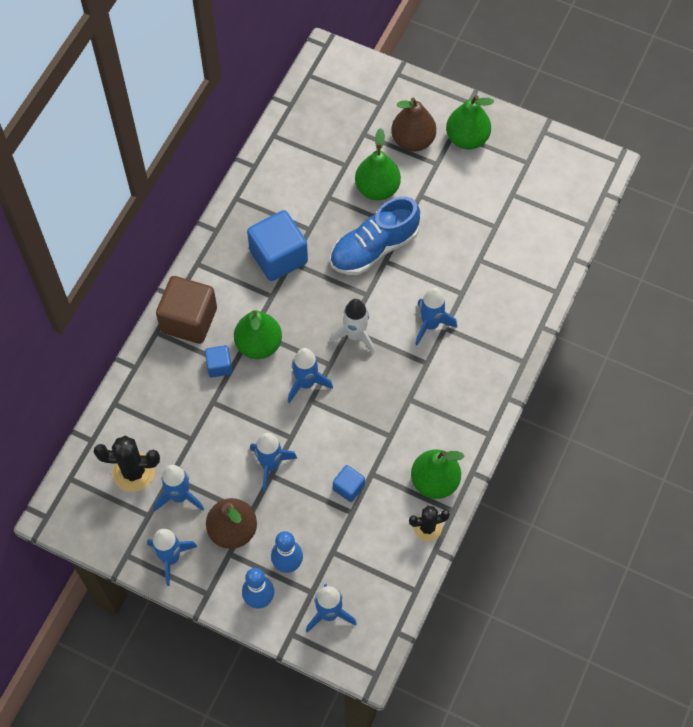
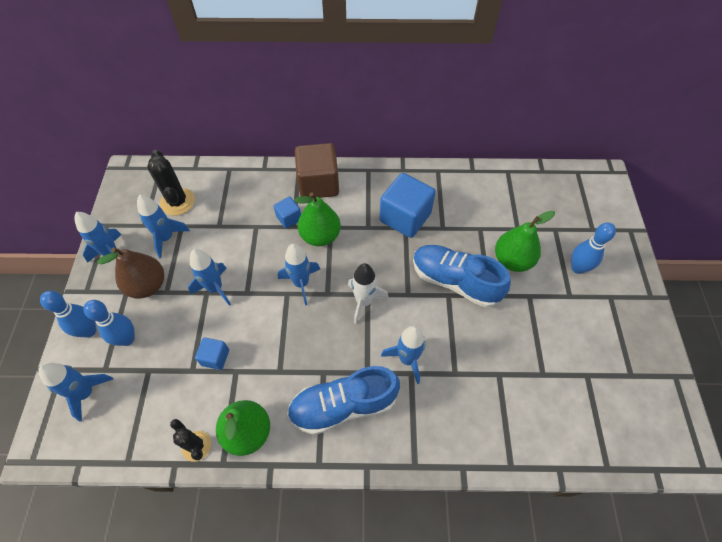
camera: 65 degrees right, 5 degrees down
(413, 140) = (577, 268): brown pear -> blue bowling pin
(447, 395) = (343, 405): none -> blue shoe
(467, 138) = (613, 310): green pear -> none

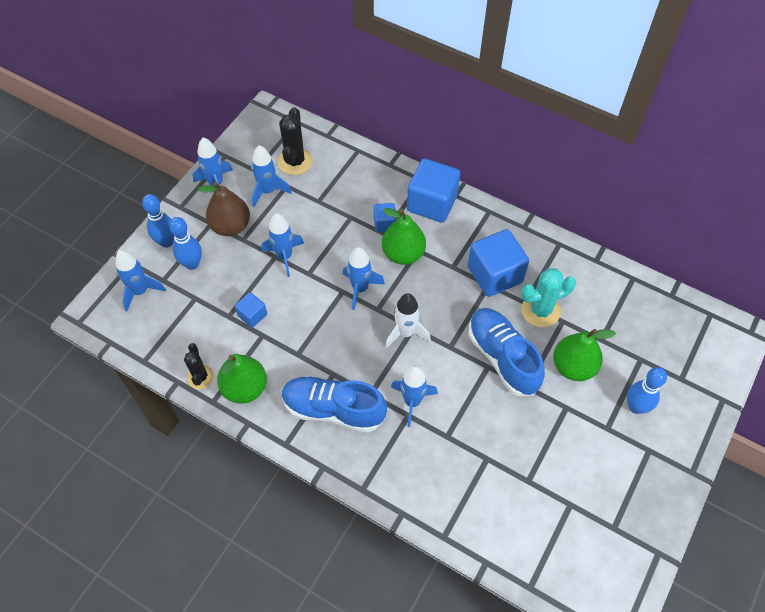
camera: 30 degrees right, 0 degrees up
(318, 184) = (432, 203): brown cube -> blue cube
(458, 228) = (540, 310): none -> turquoise cactus

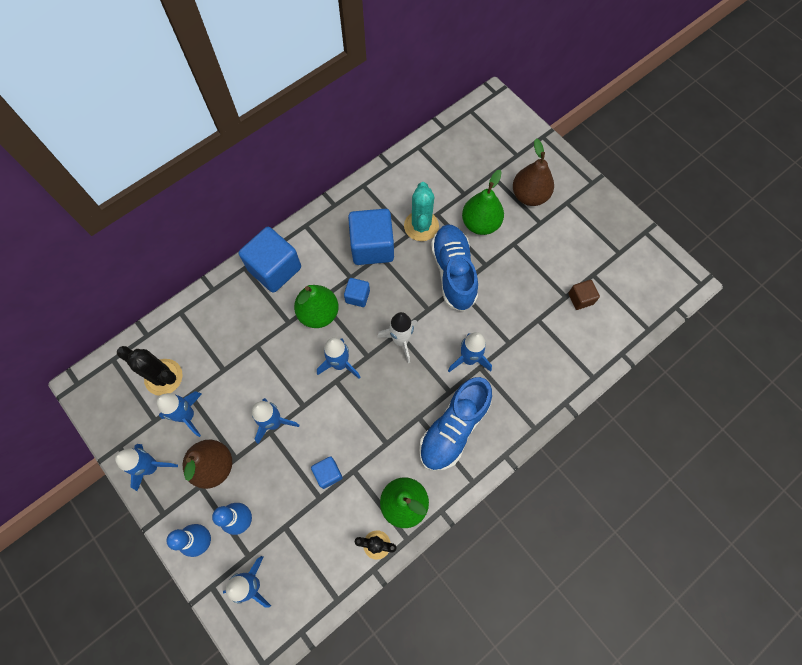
camera: 70 degrees left, 10 degrees up
(384, 223) = (278, 318): blue cube -> blue cube (357, 296)
(502, 357) = (453, 272): blue shoe -> blue shoe turned 90 degrees clockwise
(533, 498) = (580, 299): none -> brown cube
(635, 407) = (529, 195): blue bowling pin -> brown pear

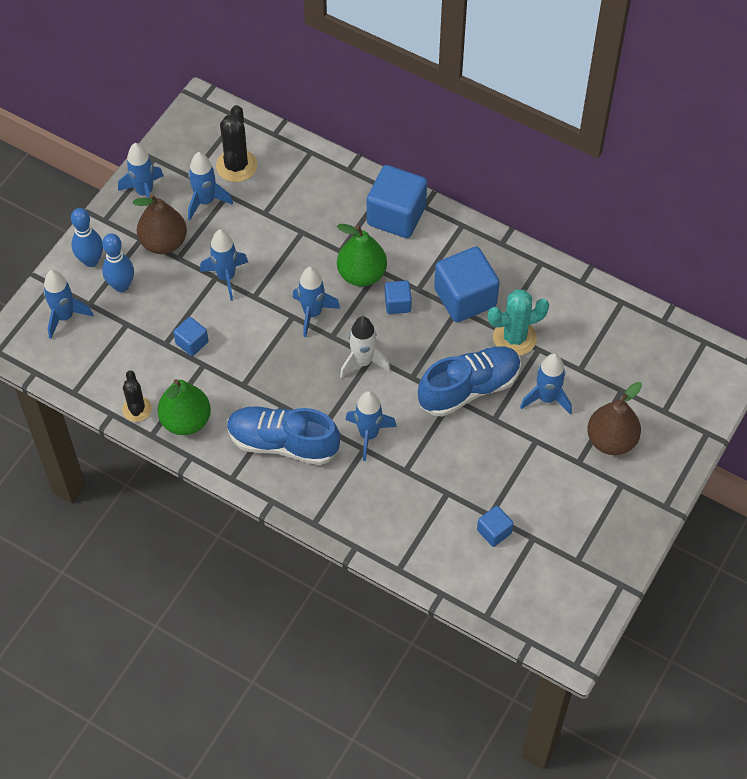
camera: 70 degrees right, 10 degrees down
(480, 223) = (546, 398): green pear -> blue rocket
(580, 299) = (494, 531): brown cube -> blue cube

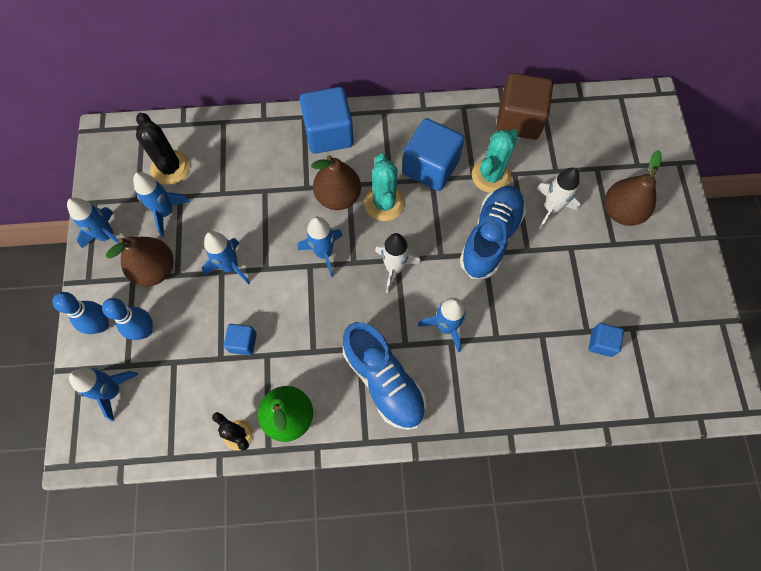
camera: 35 degrees left, 10 degrees up
(283, 443) = (384, 381): blue shoe -> blue shoe turned 105 degrees counterclockwise
(362, 274) = (338, 196): green pear -> brown pear
(397, 304) = (384, 203): blue cube -> turquoise cactus
(546, 398) = (551, 208): blue rocket -> white rocket
(584, 305) = (519, 120): none -> brown cube

